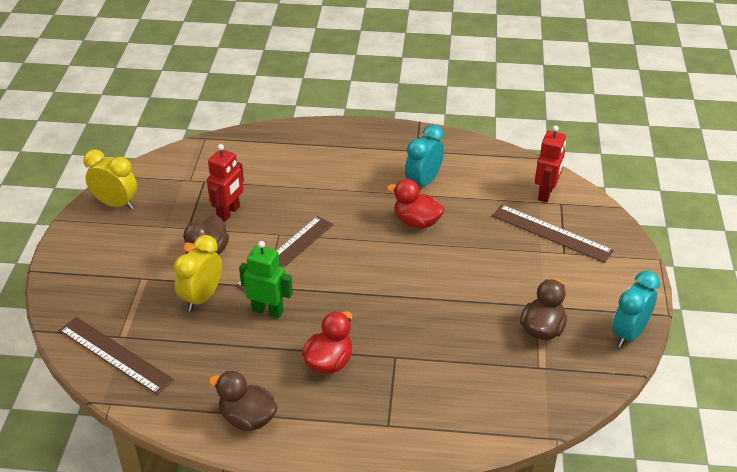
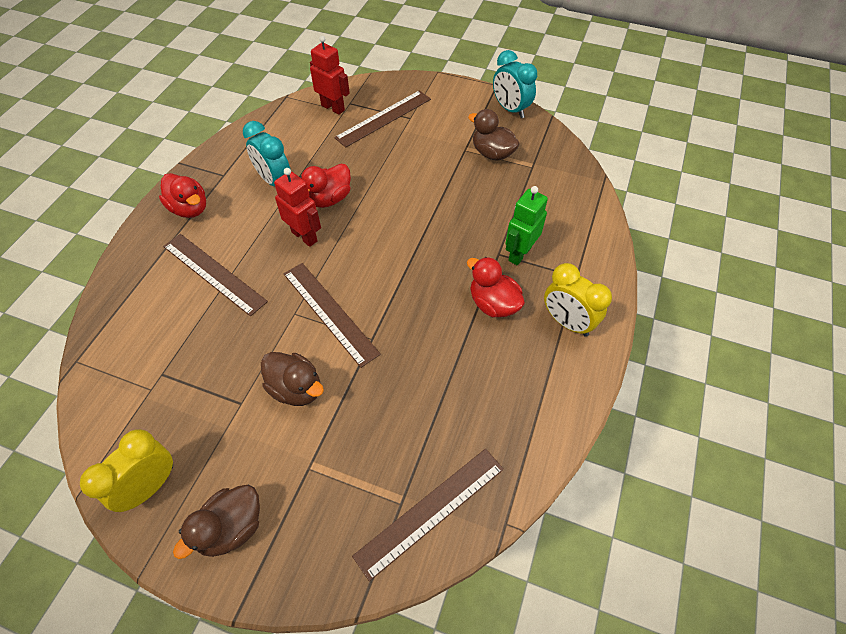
camera: 75 degrees left, 15 degrees up
(202, 298) = (367, 403): yellow clock -> yellow clock (567, 322)
(229, 213) = (235, 356): red robot -> red robot (304, 236)
(247, 418) = (551, 385): brown duck -> brown duck (231, 528)
(268, 311) = (408, 343): green robot -> green robot (519, 254)
(304, 178) = (214, 273): none -> brown ruler
(368, 144) = (190, 209): none -> red duck

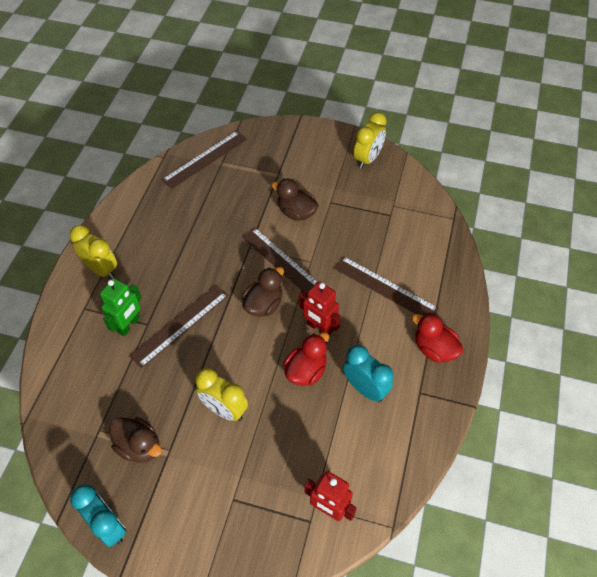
camera: 175 degrees right, 0 degrees up
(231, 528) = (314, 145): brown duck -> brown duck (263, 304)
(384, 118) = (264, 495): brown ruler -> brown ruler (180, 325)
(414, 174) = (224, 409): none -> yellow clock
(493, 304) = (157, 279): red duck -> none

